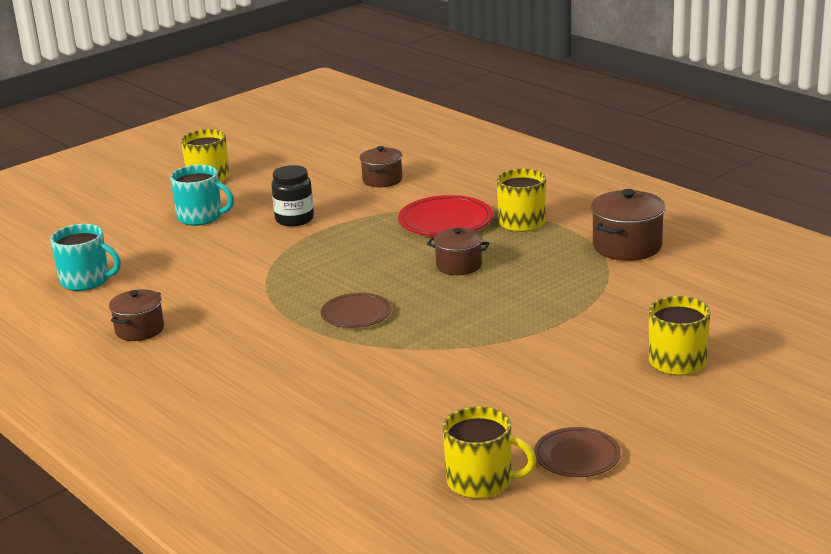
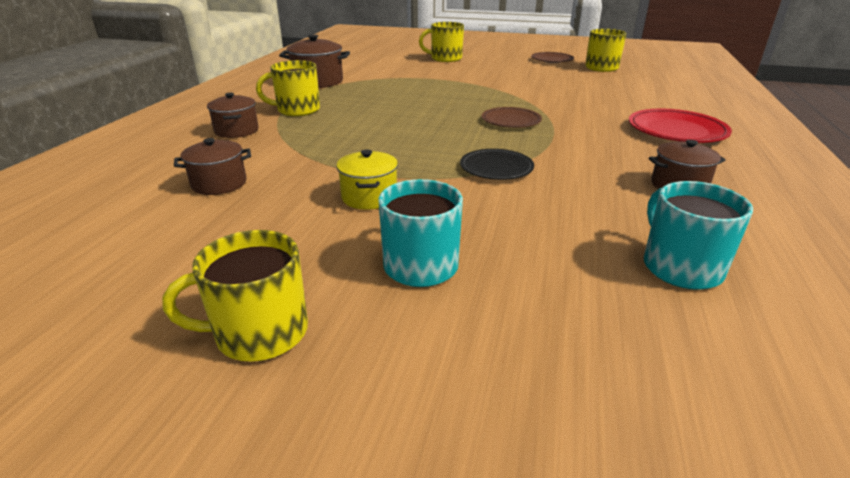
camera: 125 degrees left, 5 degrees up
(271, 272) = (496, 168): none -> black plate
(294, 219) = (369, 197): black jar -> yellow pot
(445, 221) = (316, 132): red plate -> red plate (676, 131)
(459, 265) = (396, 112): brown pot -> brown pot (236, 131)

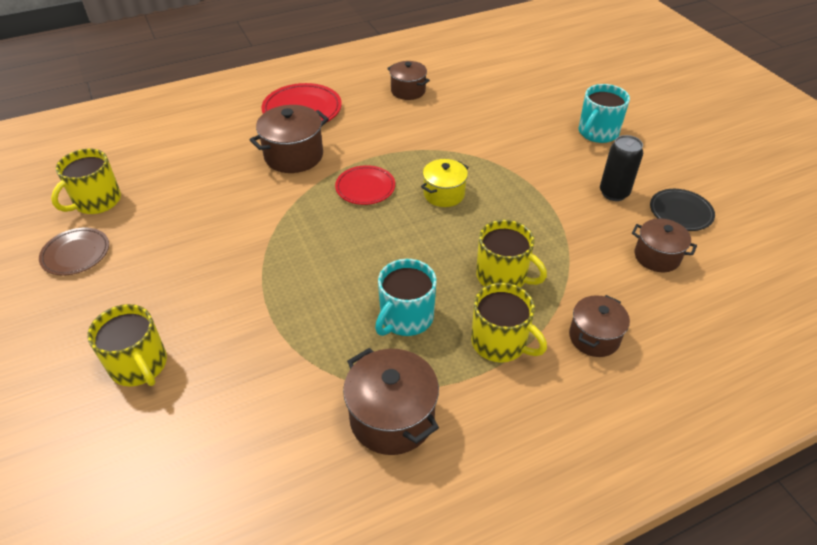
camera: 130 degrees left, 15 degrees up
(259, 333) = (691, 145): yellow mug -> yellow mug (503, 276)
(313, 209) = (614, 193): none -> black can
(369, 197) = (572, 182): yellow pot -> yellow pot (444, 194)
(496, 168) = (467, 156): black plate -> black plate (680, 212)
(511, 121) = (365, 188): brown plate -> red plate
(593, 112) = (294, 156): none -> brown pot
(680, 267) = (499, 75): turquoise mug -> turquoise mug (405, 318)

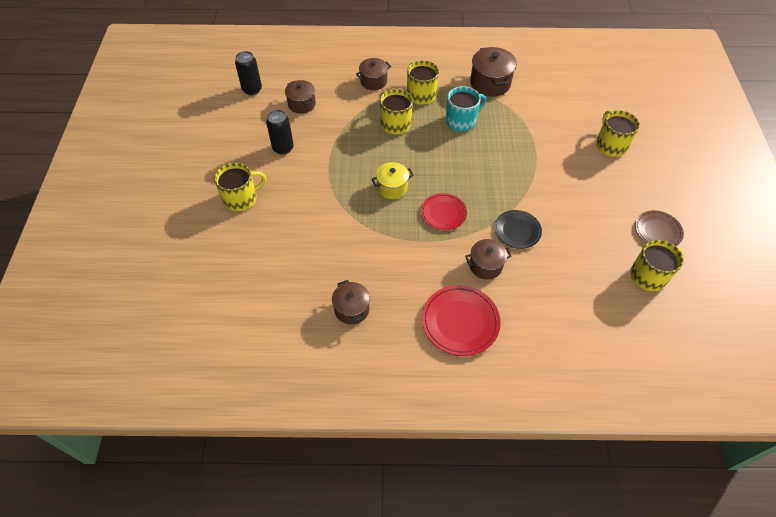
camera: 155 degrees left, 10 degrees up
(294, 156) = (485, 266): brown pot -> brown pot, size x0.66
(597, 133) = (241, 198): turquoise mug -> yellow mug
(680, 212) = (258, 122): black plate -> black plate (517, 231)
(747, 252) = (252, 90): none -> black can

